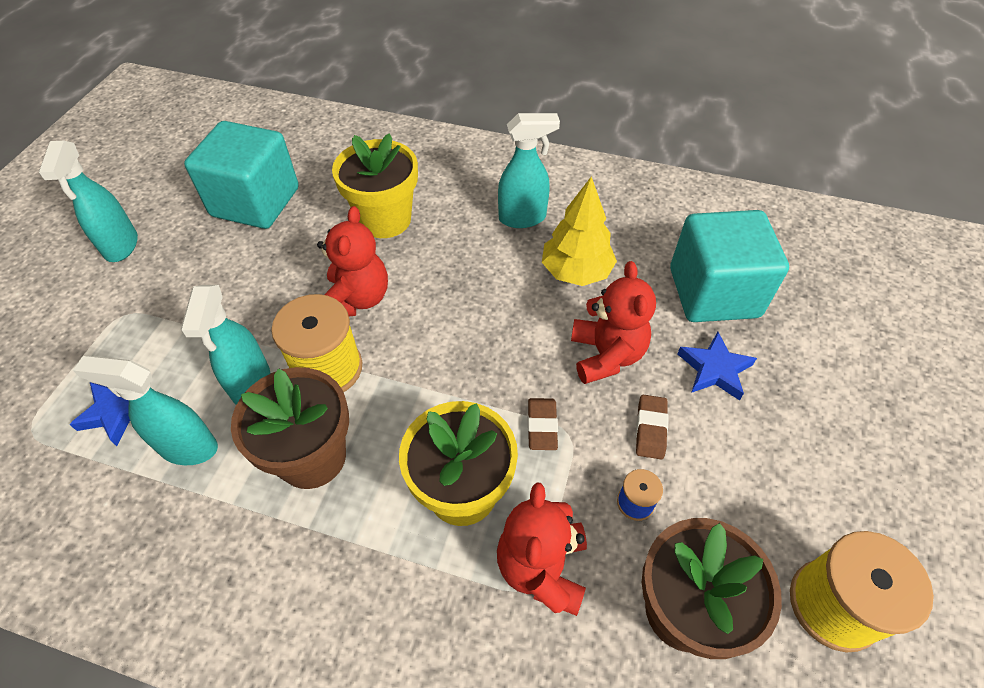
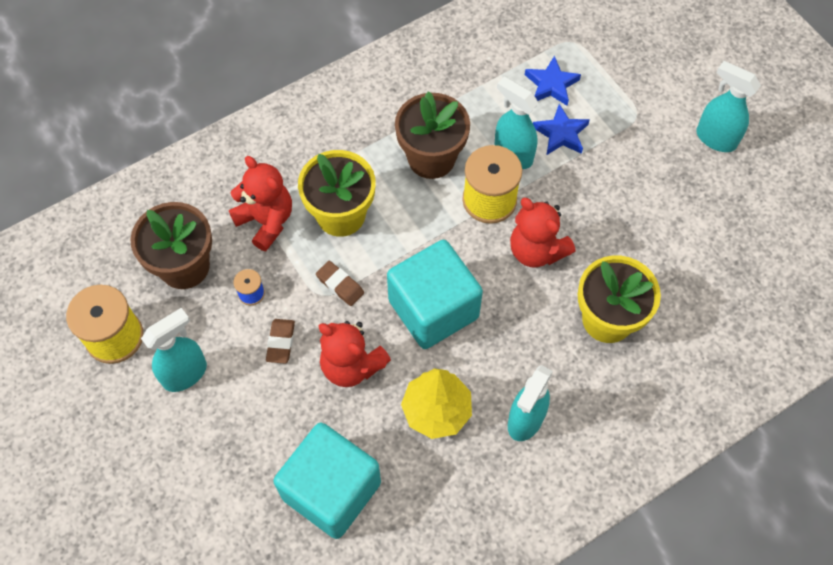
camera: 130 degrees right, 10 degrees up
(188, 447) = (493, 105): turquoise spray bottle -> turquoise spray bottle (185, 373)
(255, 202) = (703, 243): turquoise cube -> turquoise cube (433, 309)
(650, 429) = (281, 342): brown eraser -> brown eraser turned 45 degrees clockwise
(714, 369) = (279, 422): blue star -> blue star (561, 134)

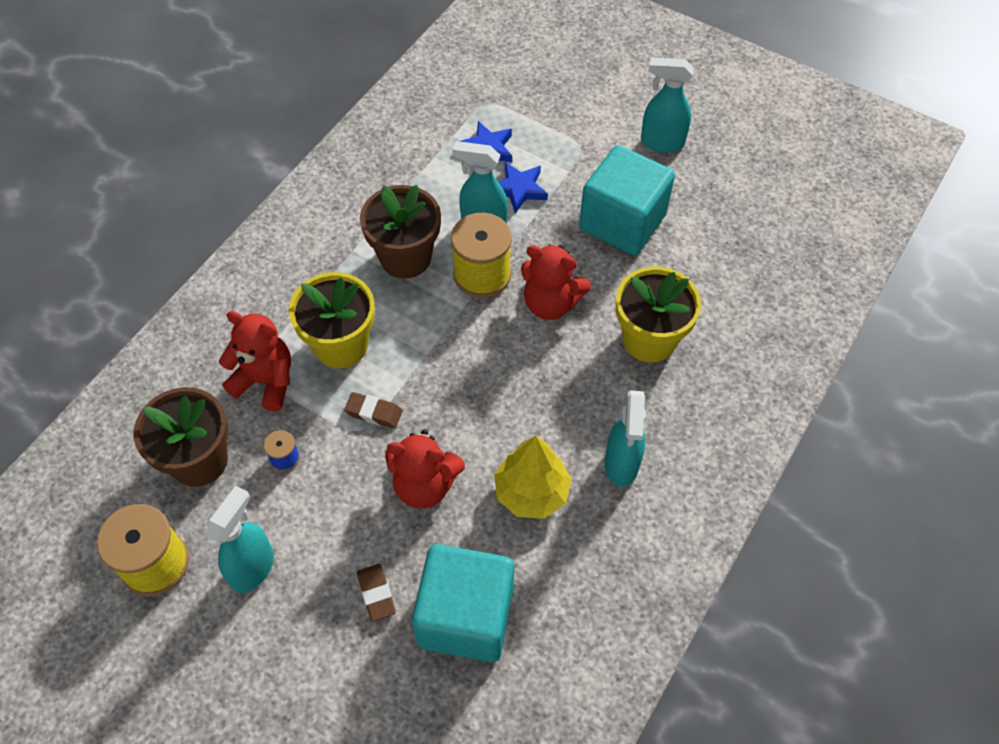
camera: 25 degrees left, 5 degrees down
(281, 342) = (340, 493): brown eraser -> brown eraser (376, 593)
(433, 309) = (479, 397): turquoise cube -> turquoise cube (622, 222)

